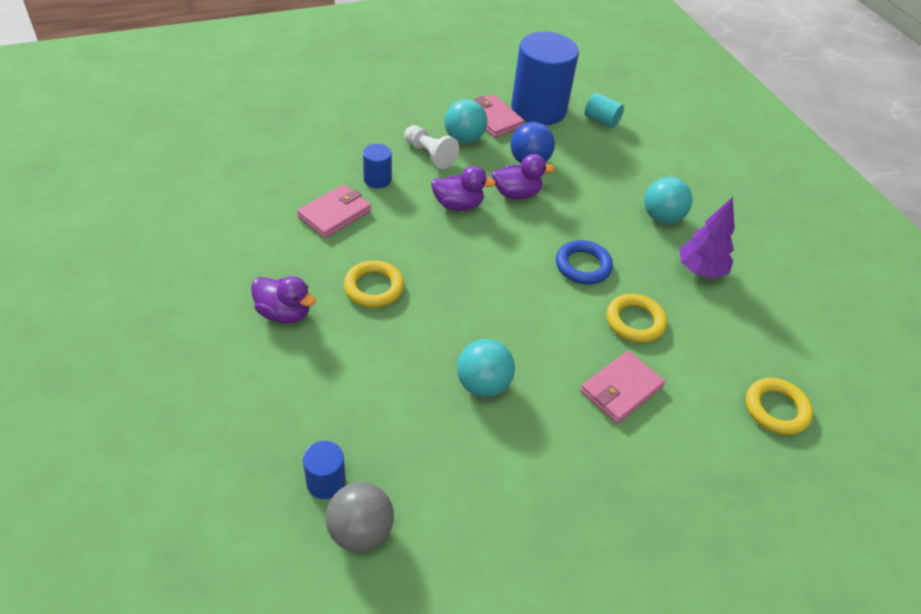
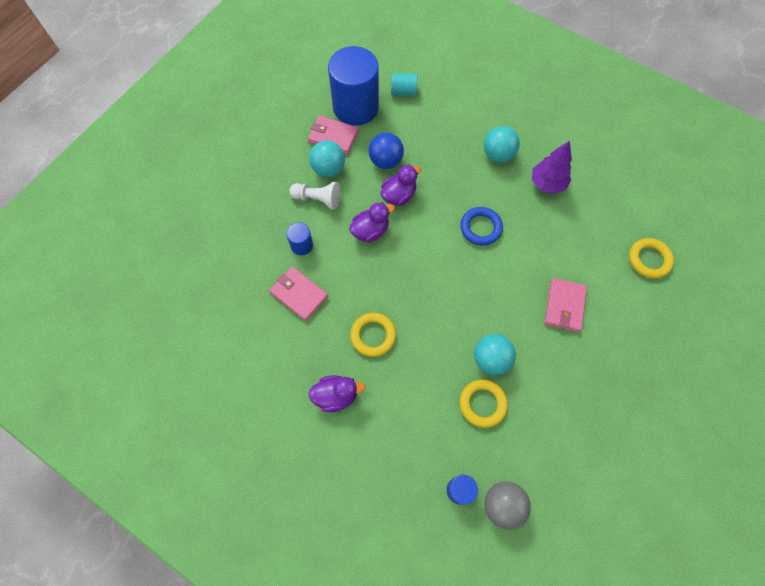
camera: 30 degrees left, 20 degrees up
(334, 214) = (299, 294): pink wallet -> pink wallet turned 60 degrees counterclockwise
(635, 321) = (538, 250): yellow ring -> yellow ring (482, 404)

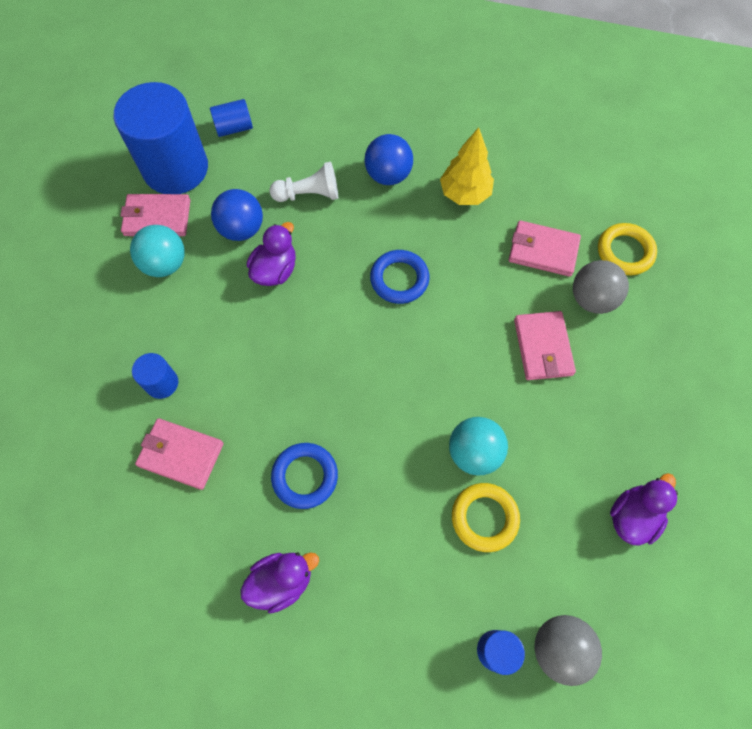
camera: 20 degrees left, 0 degrees up
(317, 199) = (163, 311): white pawn -> white pawn (309, 194)
(370, 231) = (252, 331): purple duck -> purple duck (633, 516)
(373, 335) = (305, 476): yellow ring -> blue ring
(403, 91) = (234, 128): turquoise cylinder -> blue cylinder
(498, 154) = (388, 175): turquoise ball -> blue ball
(547, 184) = (464, 194): purple tree -> yellow tree
(589, 240) = (543, 250): none -> pink wallet
(612, 284) = (592, 299): none -> grey ball

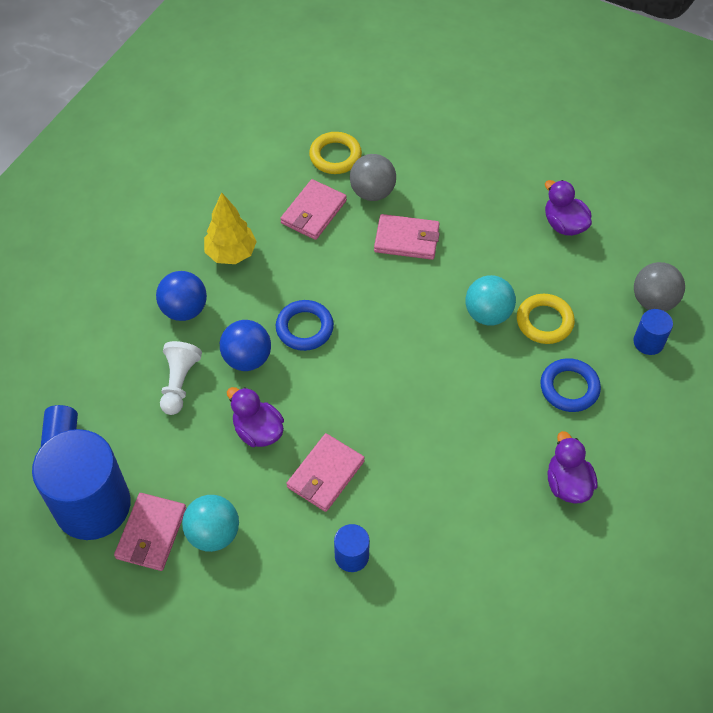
camera: 75 degrees left, 10 degrees down
(181, 454) = (431, 549): pink wallet -> pink wallet (325, 474)
(241, 229) = (197, 453): blue ball -> blue ball (247, 358)
(305, 476) = (478, 447): blue ring -> blue ring (569, 388)

